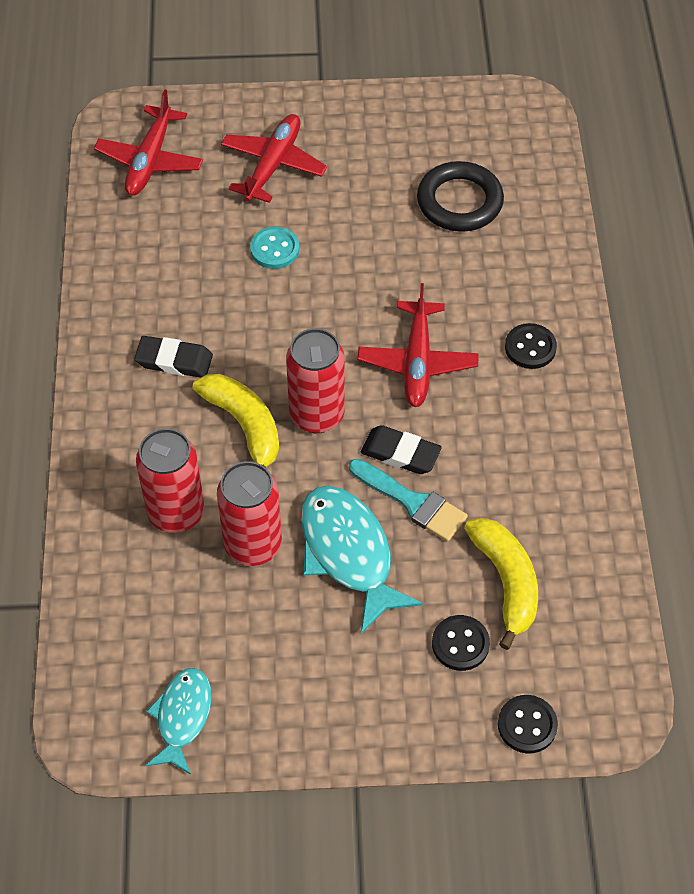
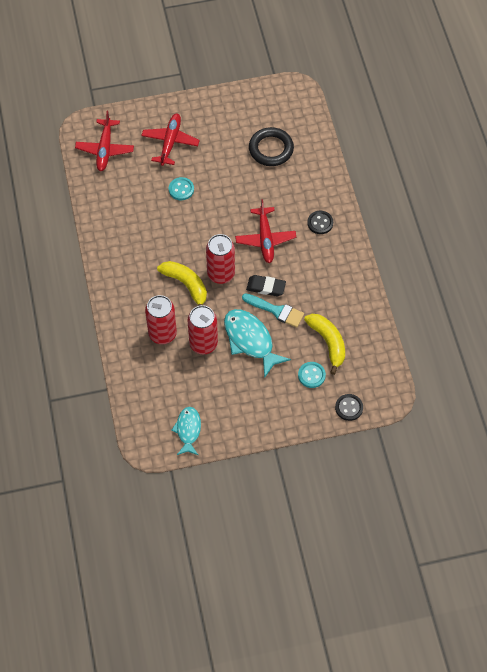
camera: 10 degrees left, 5 degrees up
(174, 360) = (143, 256): black eraser -> none
(460, 644) = (311, 375): black button -> turquoise button

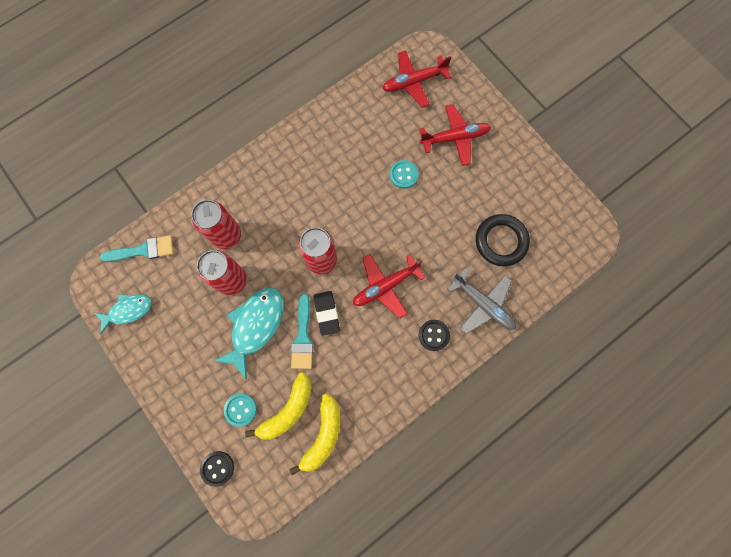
camera: 65 degrees right, 15 degrees up
(141, 401) = (143, 250): none -> turquoise brush
(186, 285) = (293, 232): yellow banana -> yellow banana (323, 434)
(313, 181) = (483, 304): none -> grey plane

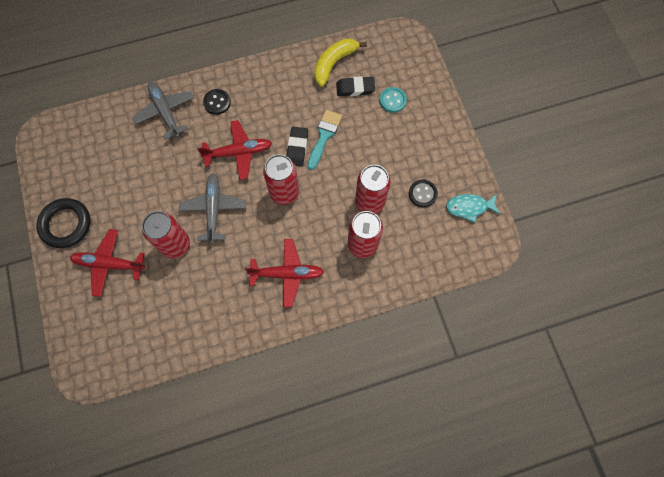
camera: 160 degrees left, 5 degrees down
(143, 250) = (444, 257): turquoise brush -> none
(217, 468) = (422, 67): black button -> black button (422, 194)
(256, 326) = (361, 157): turquoise fish -> none
(288, 410) = (355, 88): yellow banana -> black eraser
(384, 220) = (214, 209): none -> grey plane
(403, 175) = (176, 245): turquoise button -> red can
(413, 82) = (117, 340): red plane -> red plane (287, 274)
(501, 241) = (122, 155): black ring -> black ring (66, 224)

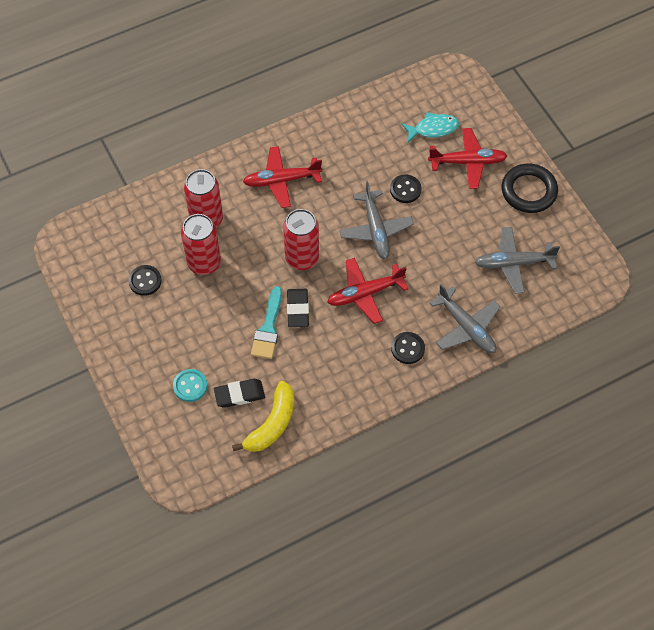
camera: 170 degrees right, 10 degrees down
(107, 159) = (513, 263): none -> grey plane
(176, 245) = (405, 189): red can -> black button
(469, 207) = (91, 275): turquoise fish -> turquoise fish (433, 129)

